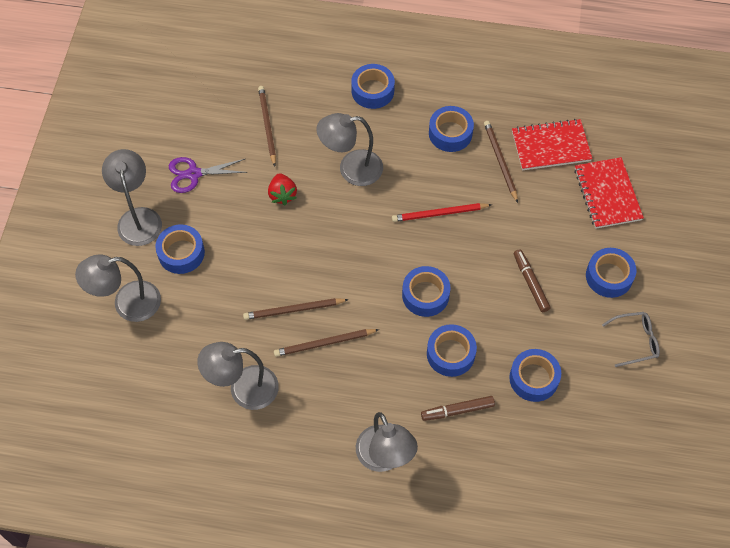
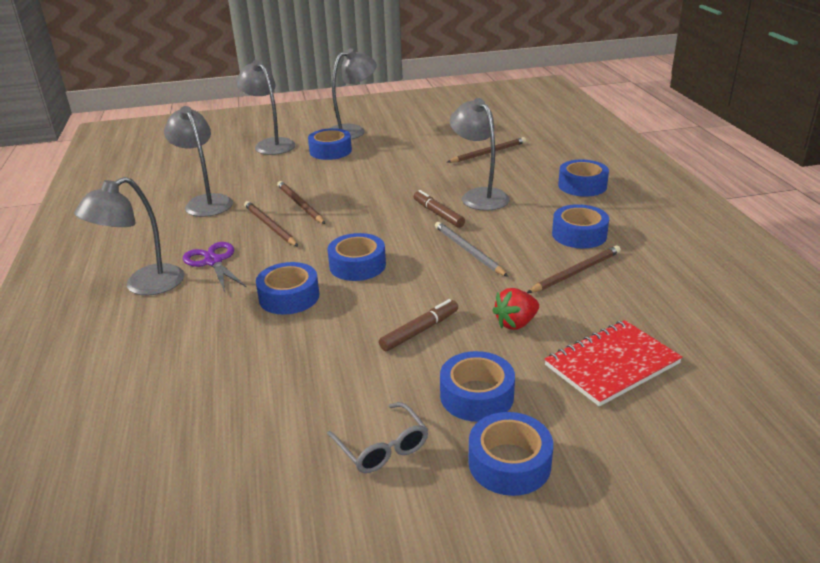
camera: 70 degrees right, 30 degrees down
(194, 174) = (411, 139): purple scissors -> purple scissors (213, 261)
(282, 195) = (421, 174): red strawberry -> red strawberry (516, 323)
(439, 214) = (468, 251): red pencil -> grey pencil
(457, 410) = (215, 317): brown marker -> brown marker (438, 214)
(533, 378) = (279, 364): blue tape -> blue tape (509, 463)
(551, 146) = (637, 302): red notebook -> none

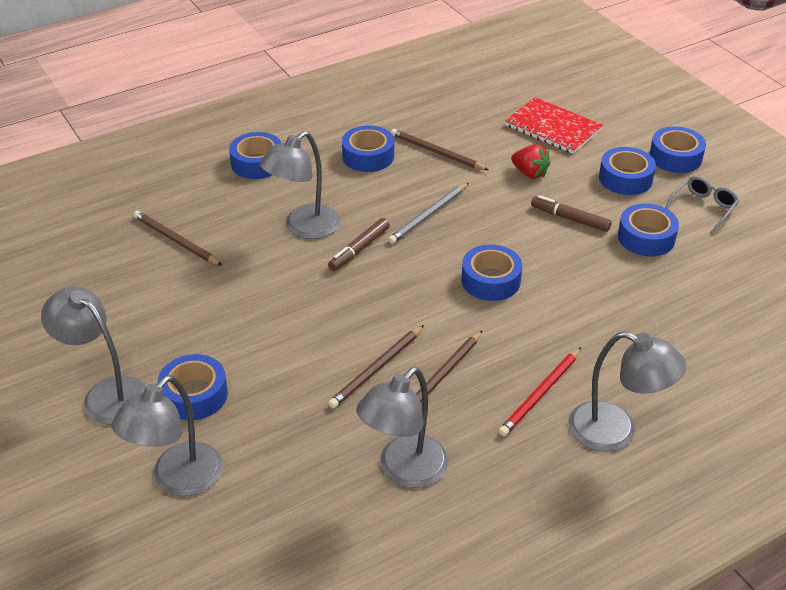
camera: 110 degrees left, 10 degrees up
(213, 261) = (540, 394): purple scissors -> red pencil
(289, 297) = (569, 310): blue tape -> blue tape (646, 238)

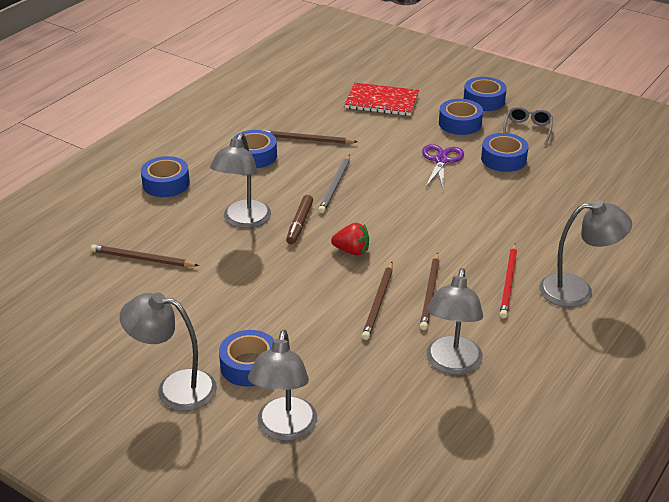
camera: 25 degrees left, 5 degrees down
(490, 280) = (416, 218): blue tape -> none
(530, 173) = (388, 137): red strawberry -> red strawberry (352, 251)
(570, 218) = (441, 160): brown marker -> purple scissors

